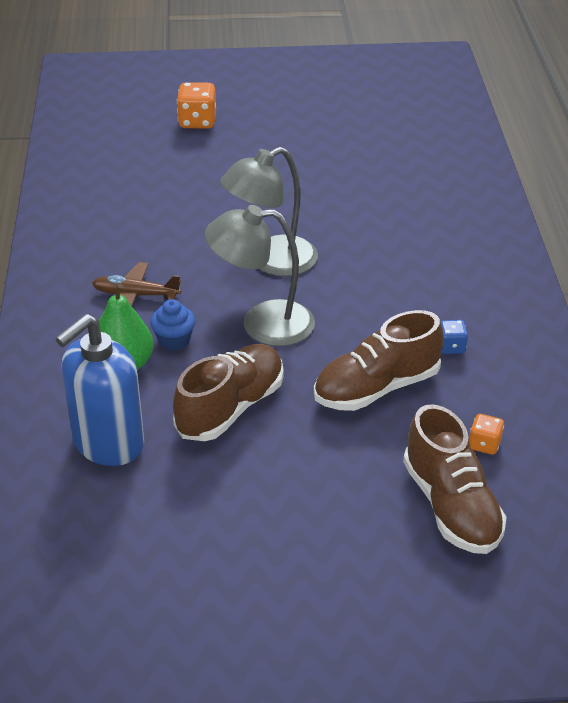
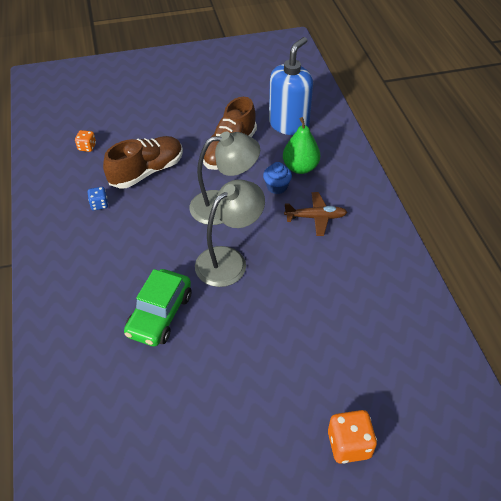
camera: 170 degrees right, 10 degrees up
(365, 221) = (159, 314): none -> green car
(451, 506) = (108, 116): brown shoe -> none

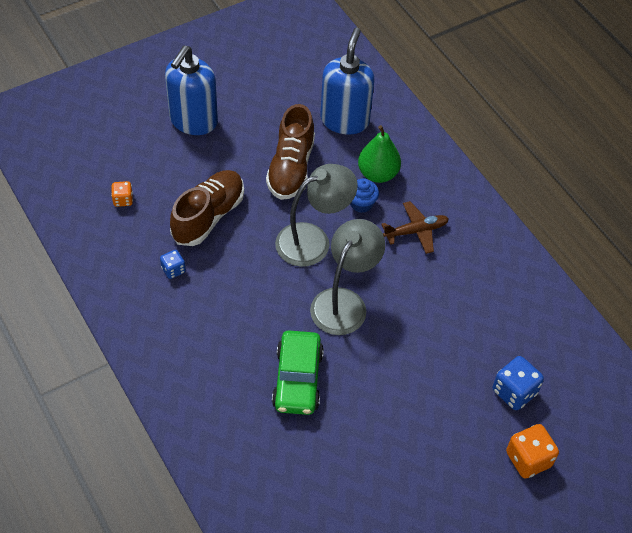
camera: 20 degrees left, 5 degrees up
(168, 104) = (193, 121): none -> blue soap dispenser
(357, 375) = (514, 392): none -> blue dice

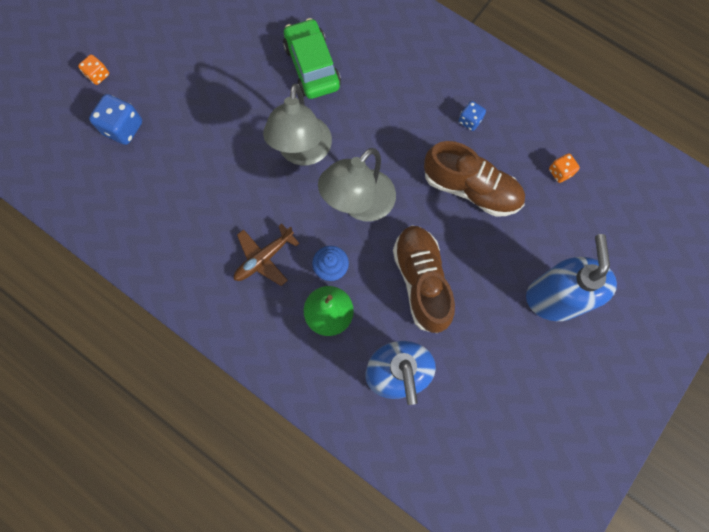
camera: 160 degrees right, 20 degrees up
(208, 216) = (471, 189): brown shoe -> brown shoe turned 75 degrees counterclockwise
(528, 459) = (98, 75): orange dice -> orange dice, size x0.58

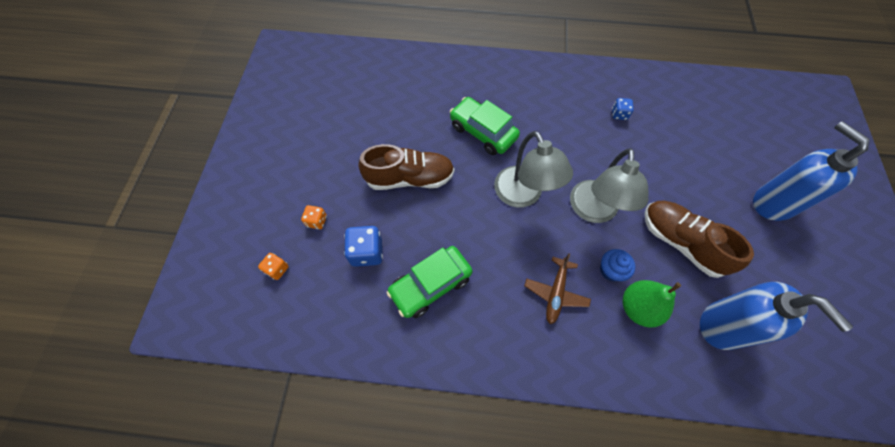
camera: 30 degrees left, 10 degrees down
(159, 188) = (430, 285): none -> green car
(471, 189) = (658, 158): brown shoe -> brown shoe (409, 178)
(560, 172) = (703, 118): orange dice -> orange dice (277, 269)

